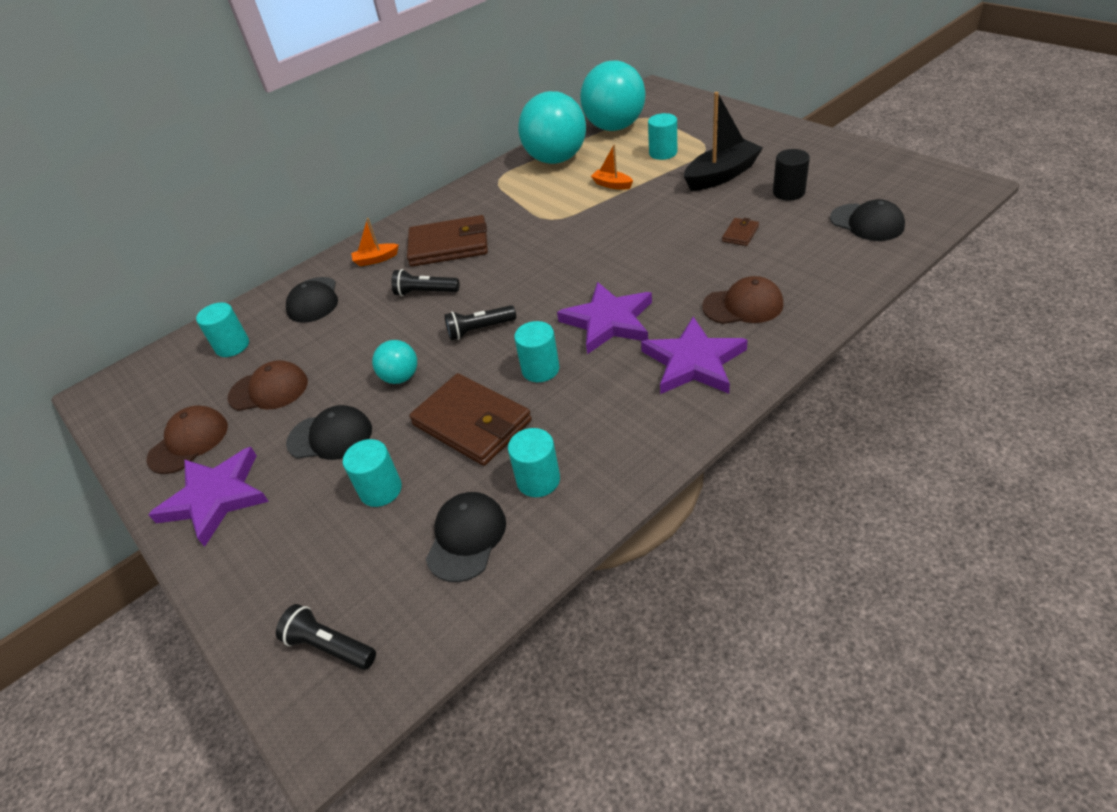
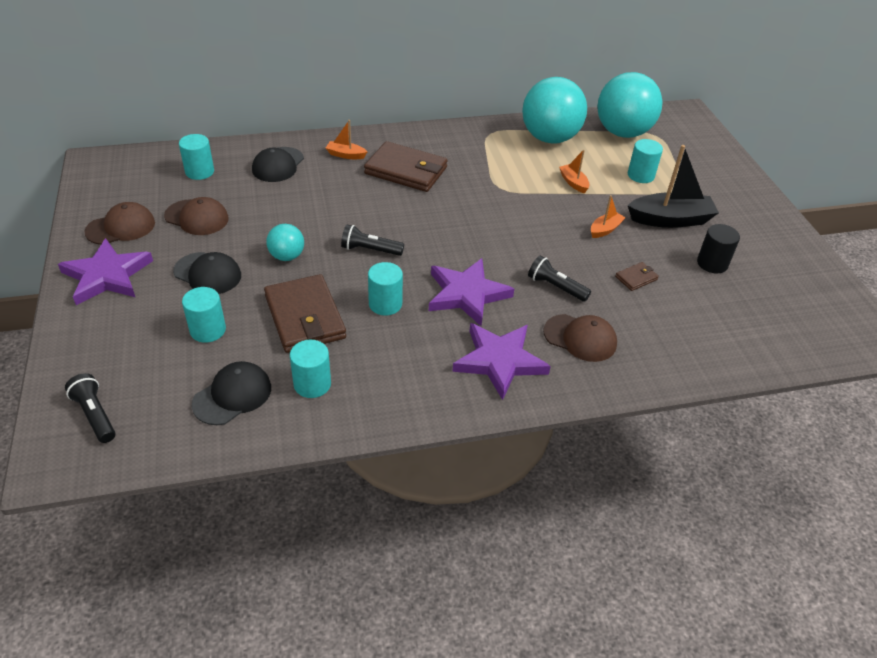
camera: 20 degrees right, 0 degrees up
(425, 292) = (358, 200): black flashlight -> black flashlight (556, 287)
(676, 208) = (605, 229): none -> orange boat
(867, 223) = (752, 324): black cap -> none

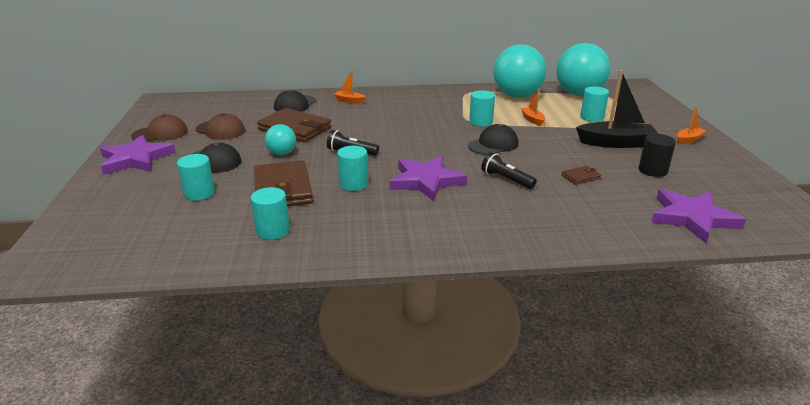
camera: 10 degrees right, 15 degrees down
(95, 415) = (81, 241): black flashlight -> none
(199, 172) = (234, 107): turquoise cylinder -> turquoise cylinder (481, 122)
(232, 395) = (201, 234): black cap -> black cap (493, 145)
(406, 171) = (395, 110): brown wallet -> brown wallet (295, 129)
(499, 361) = (445, 224): purple star -> purple star (692, 218)
(580, 338) = (523, 213): brown cap -> none
(605, 229) = (556, 147): orange boat -> orange boat (689, 139)

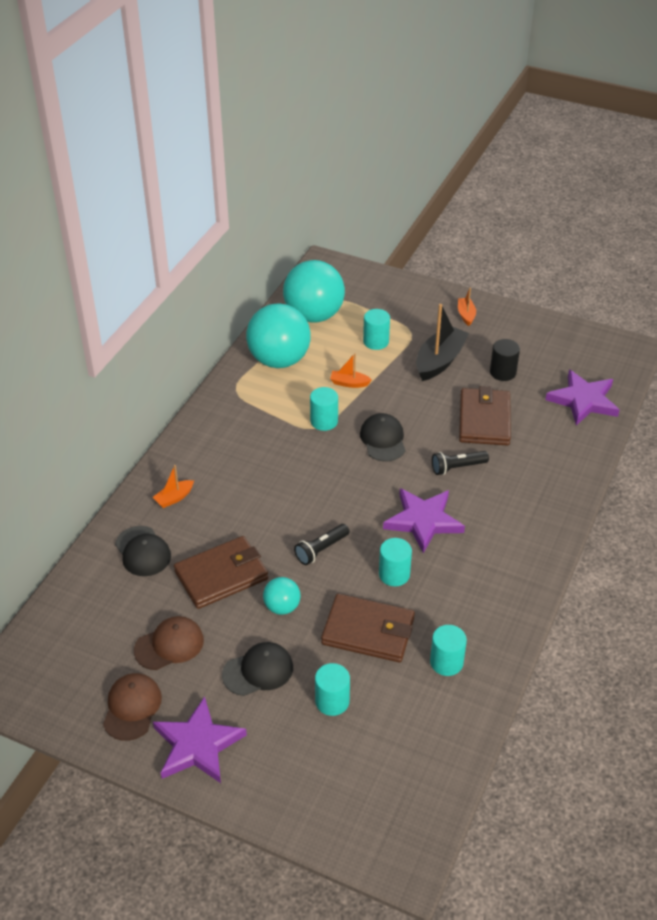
camera: 60 degrees left, 15 degrees up
(580, 177) = (484, 420): brown wallet -> brown wallet, size x2.26

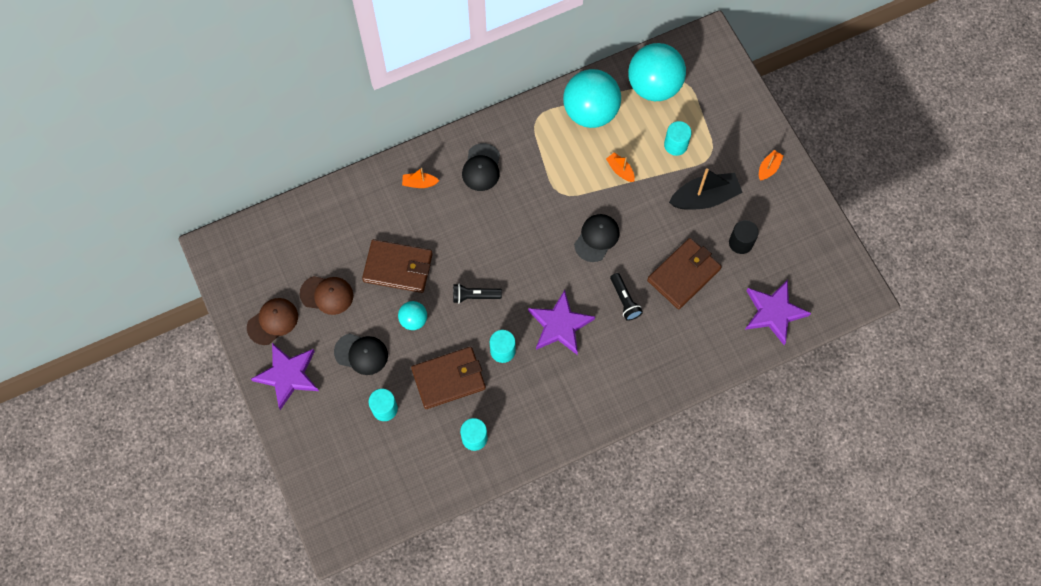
camera: 40 degrees right, 25 degrees up
(143, 551) = (367, 212): black cap -> black cap (481, 167)
(324, 421) = (571, 191): turquoise cylinder -> none
(368, 631) = (449, 379): brown wallet -> brown wallet turned 75 degrees counterclockwise
(457, 467) = (624, 300): black flashlight -> black flashlight turned 135 degrees counterclockwise

